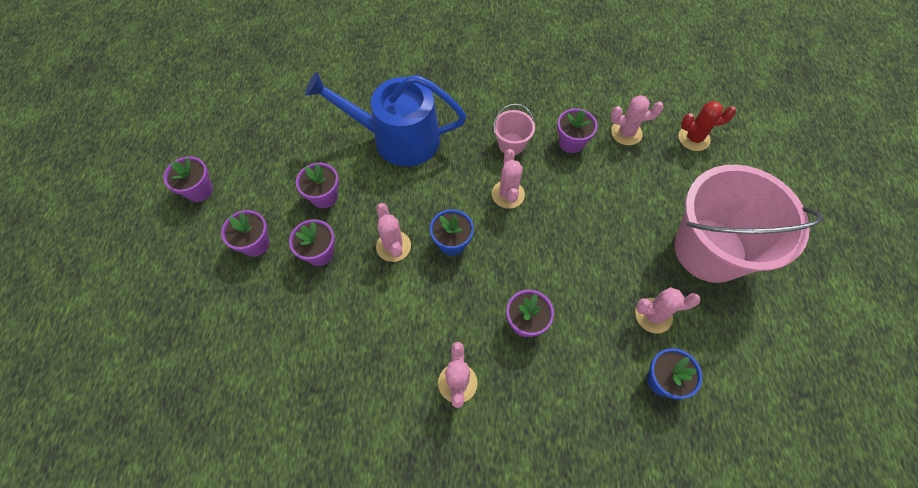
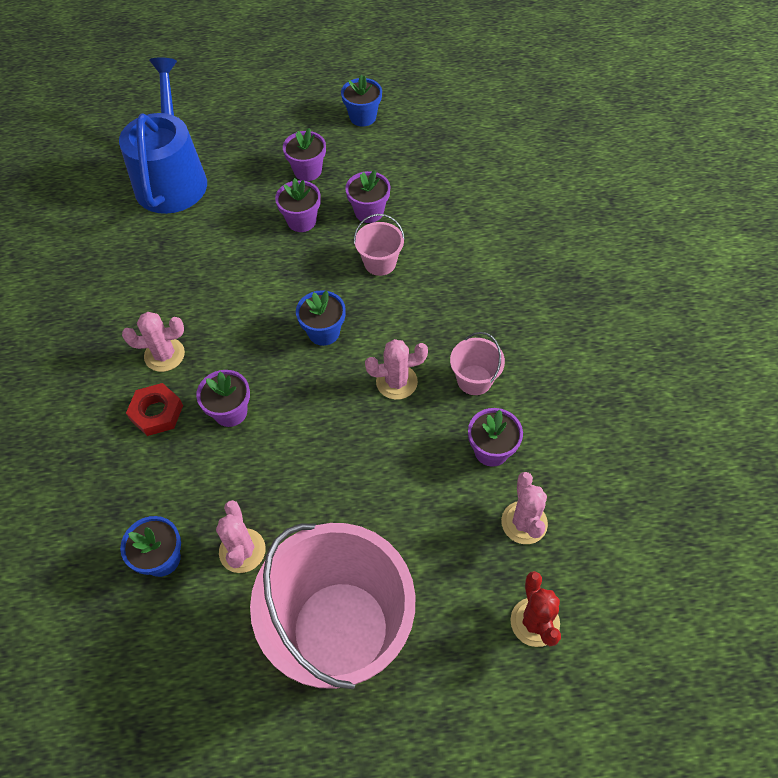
camera: 85 degrees right, 5 degrees down
(199, 190) = (363, 117): purple flower pot -> blue flower pot
(385, 194) = (380, 263): none -> pink bucket
(393, 246) = (315, 280): pink cactus -> none
(397, 138) = (459, 262): blue watering can -> blue watering can (172, 178)
(521, 389) = (156, 412): none -> red nut

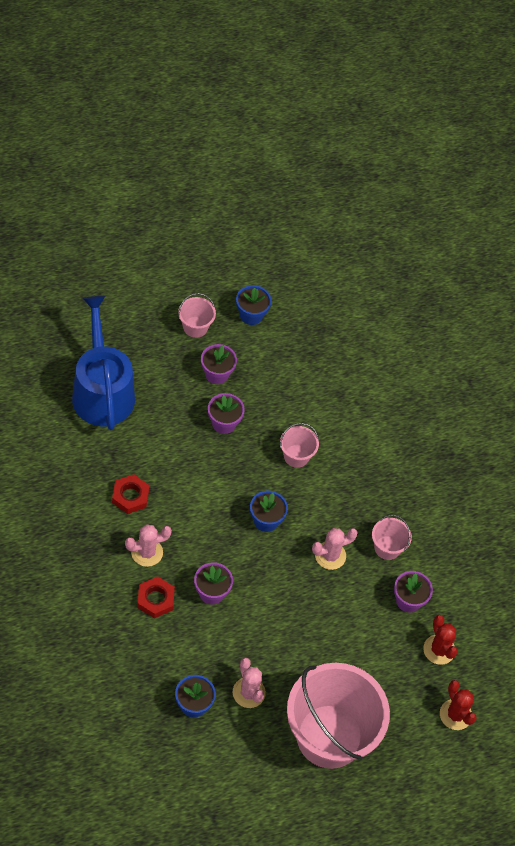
camera: 20 degrees left, 0 degrees up
(166, 289) = (130, 496): none -> red nut
(296, 124) = (195, 327): none -> pink bucket
(369, 212) = (277, 409): purple flower pot -> none
(524, 522) = (439, 649): pink cactus -> red cactus

